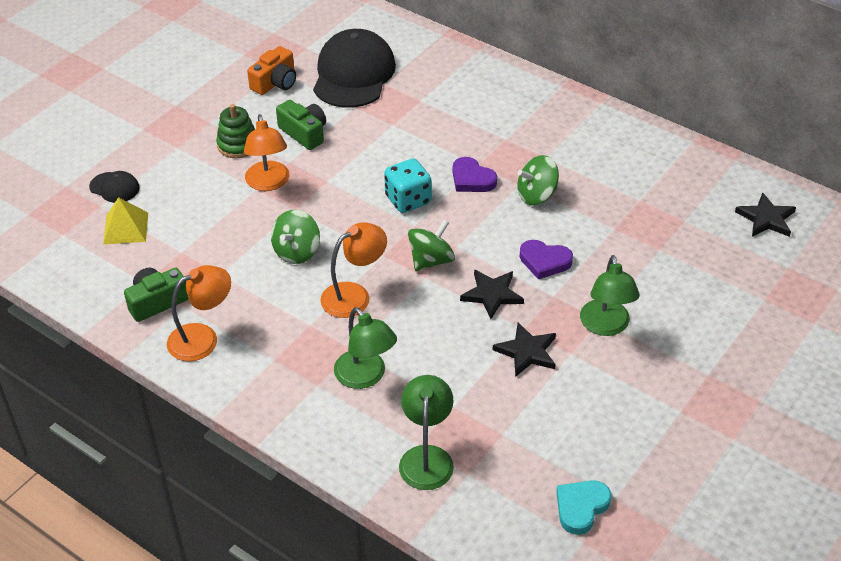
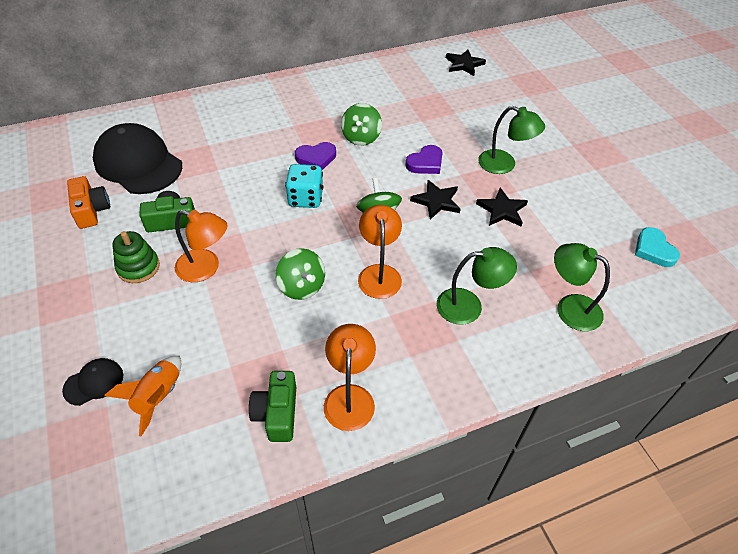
camera: 60 degrees left, 5 degrees up
(126, 228) = (158, 397): yellow pyramid -> orange rocket

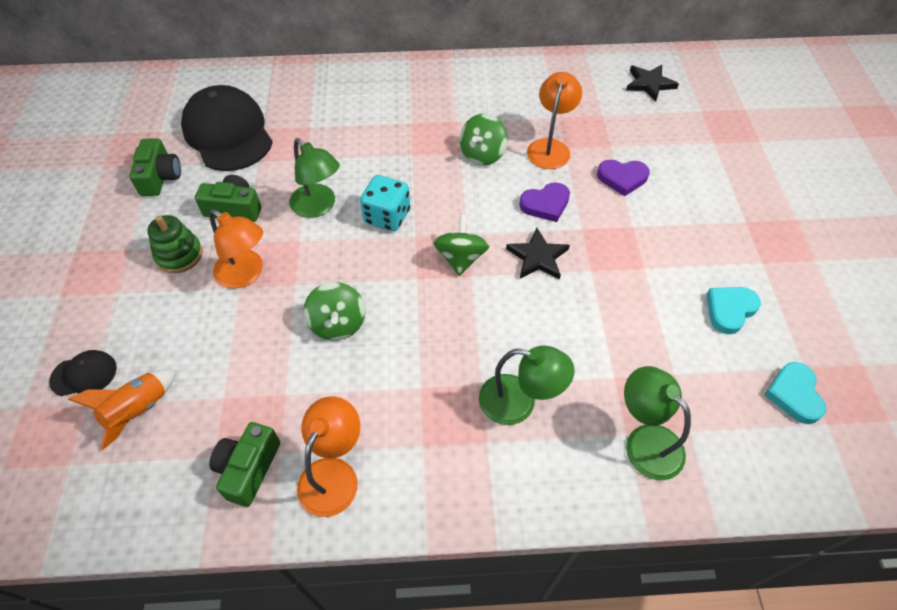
camera: 20 degrees right, 5 degrees up
(91, 210) = (160, 177): orange camera -> green camera
(316, 158) = (420, 169): purple heart -> purple heart (622, 178)
(379, 273) = (430, 332): orange lamp -> orange lamp (550, 147)
(502, 210) = (614, 288): black star -> none
(504, 165) = (643, 229): green lamp -> green lamp (318, 207)
(587, 205) = (729, 310): none -> turquoise heart

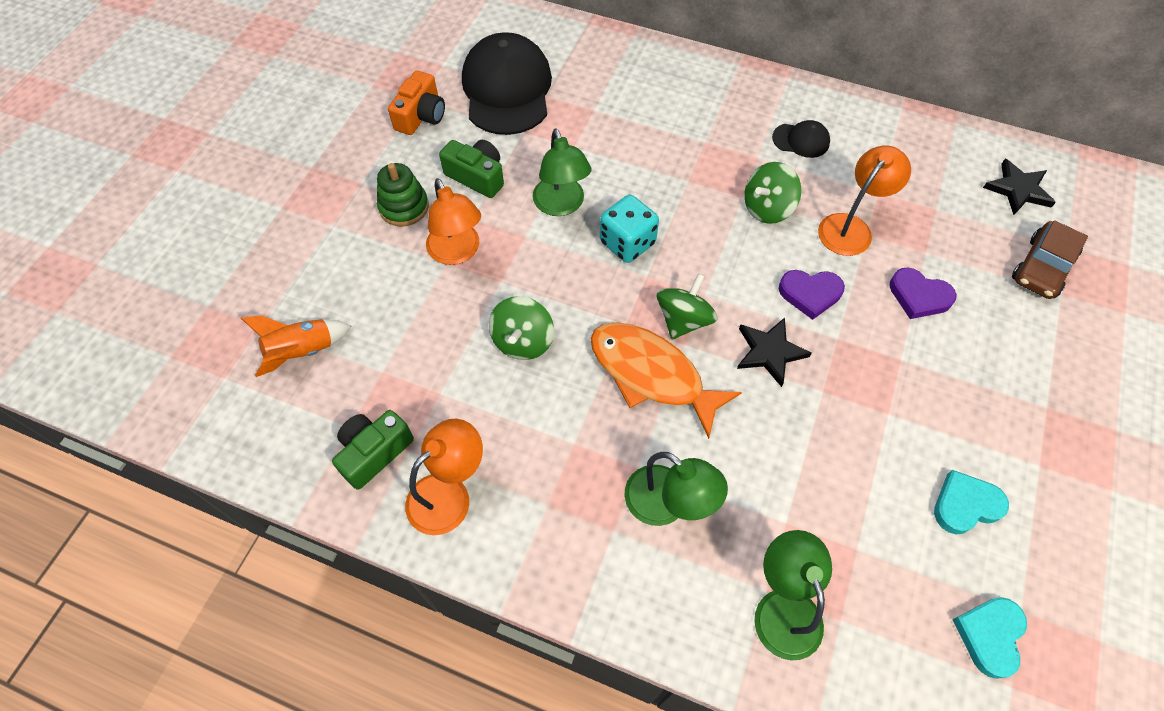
camera: 25 degrees right, 5 degrees up
(84, 374) = (270, 296): black cap -> black cap (801, 140)
(160, 177) = (421, 116): green camera -> orange camera
(456, 308) = (651, 374): none -> orange fish
(692, 130) = (1042, 268): none -> brown car

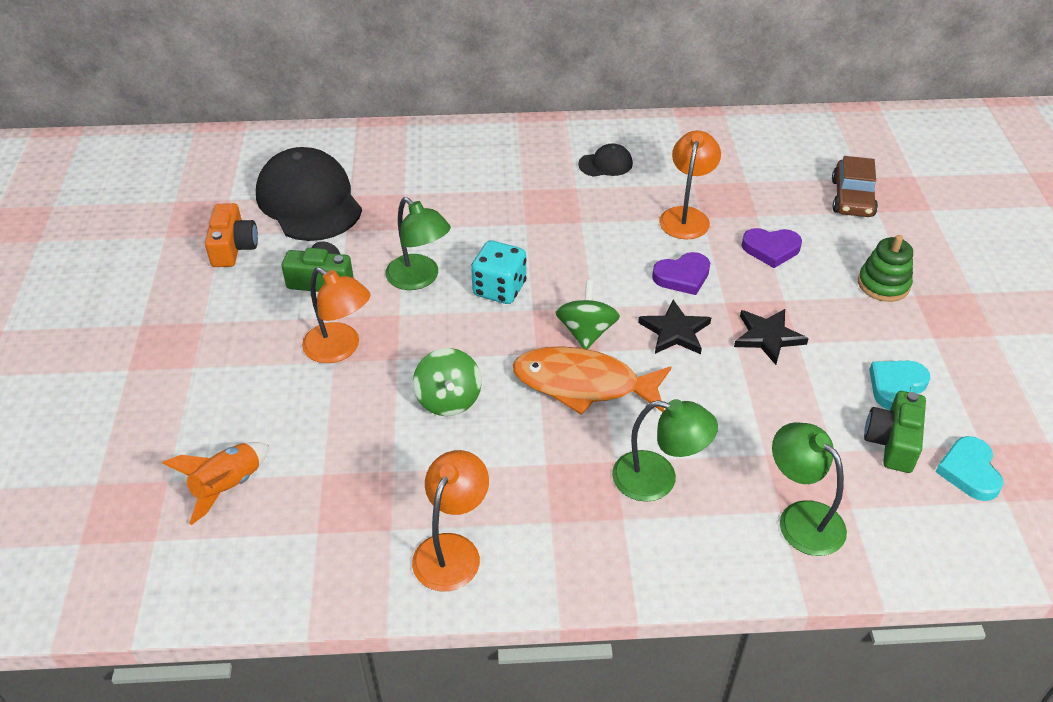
camera: 25 degrees left, 15 degrees down
(374, 452) = (356, 544): green camera -> green camera (892, 442)
(404, 207) = (262, 329): green stacking toy -> green stacking toy (883, 284)
(767, 208) = (607, 223): green spinning top -> none
(1018, 189) = (801, 148): black star -> black star (768, 337)

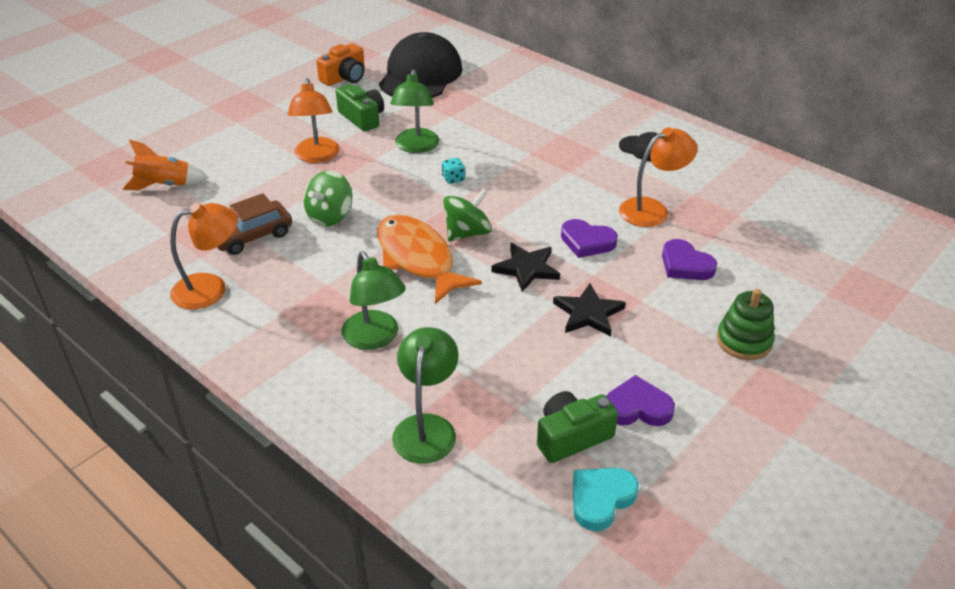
camera: 45 degrees right, 5 degrees down
(499, 289) = (453, 179): turquoise dice -> turquoise dice, size x0.49
(852, 198) = (817, 273): brown car -> brown car (251, 236)
(896, 386) = (637, 407): turquoise heart -> purple heart

